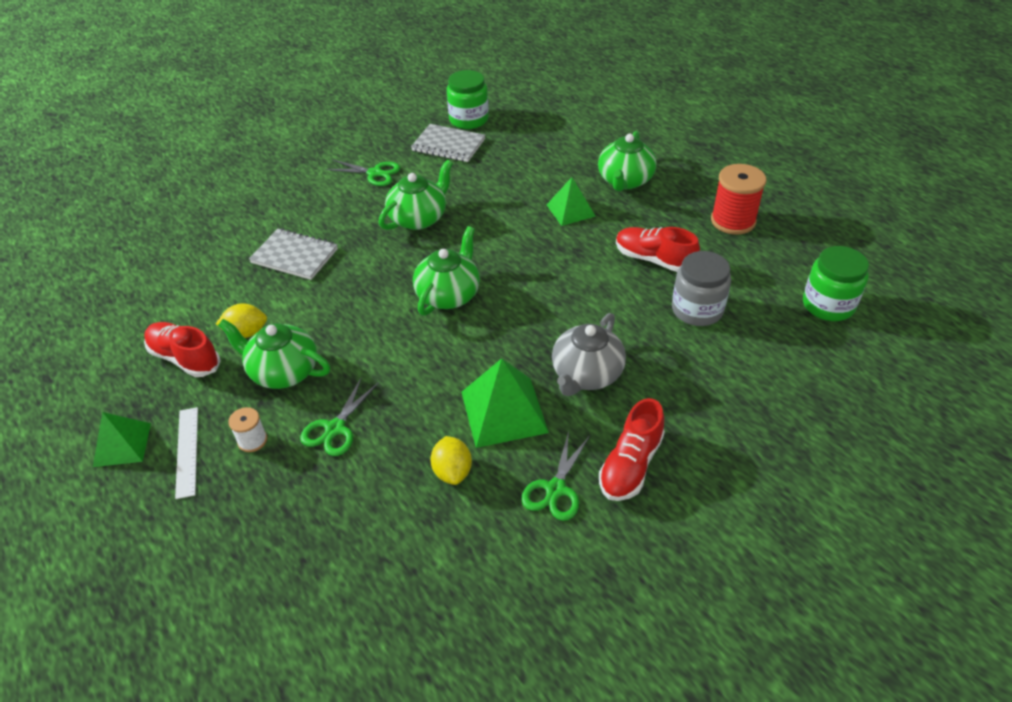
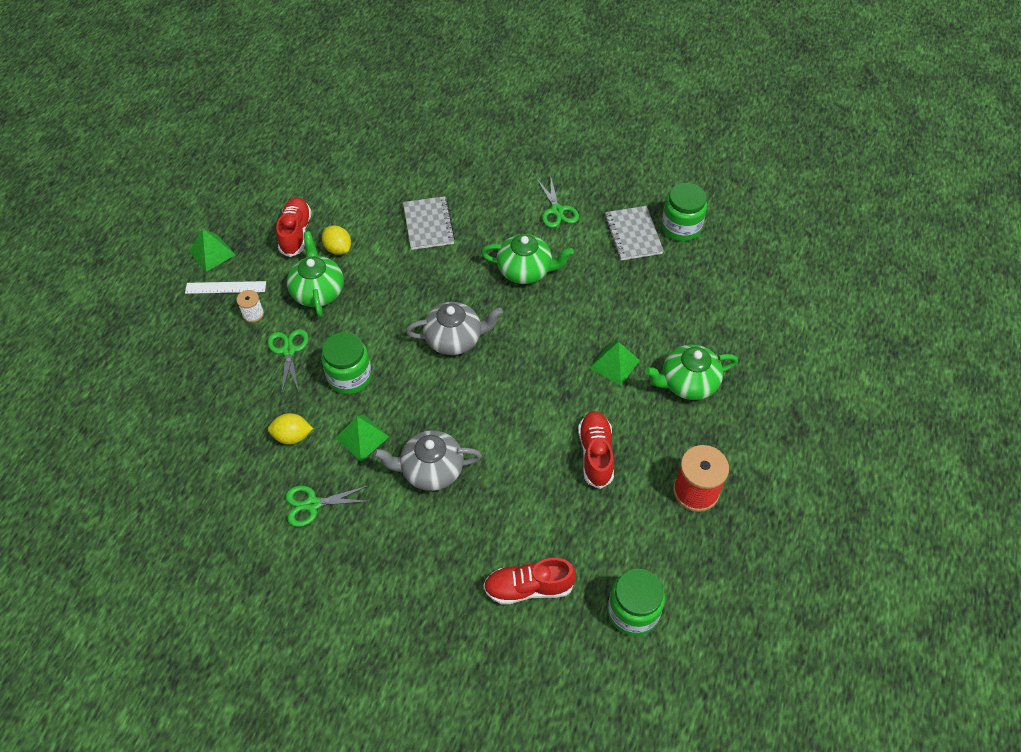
camera: 55 degrees right, 10 degrees up
(187, 451) = (225, 287): white ruler -> white ruler turned 45 degrees clockwise
(335, 428) = (288, 350): green scissors -> green scissors turned 90 degrees clockwise
(419, 391) = (349, 376): none -> green jar
(449, 295) = (454, 339): green teapot -> grey teapot
(452, 471) = (292, 436): yellow lemon -> yellow lemon turned 45 degrees clockwise
(504, 412) = (362, 437): green pyramid -> green pyramid, size x0.65
(630, 465) = (361, 540): red shoe -> red shoe (528, 588)
(697, 310) = (555, 513): grey jar -> none

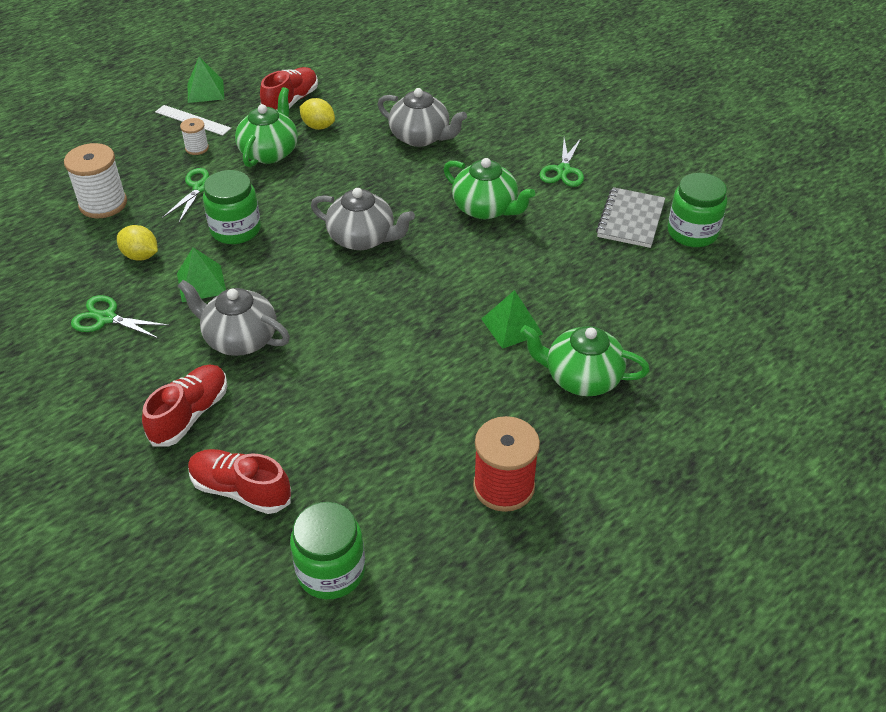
camera: 30 degrees right, 10 degrees down
(218, 403) = (103, 204): none -> white spool
(338, 249) = (318, 126): yellow lemon -> yellow lemon turned 45 degrees counterclockwise
(428, 224) = (421, 137): grey notebook -> grey teapot
(595, 454) = (420, 399): red shoe -> red shoe (190, 414)

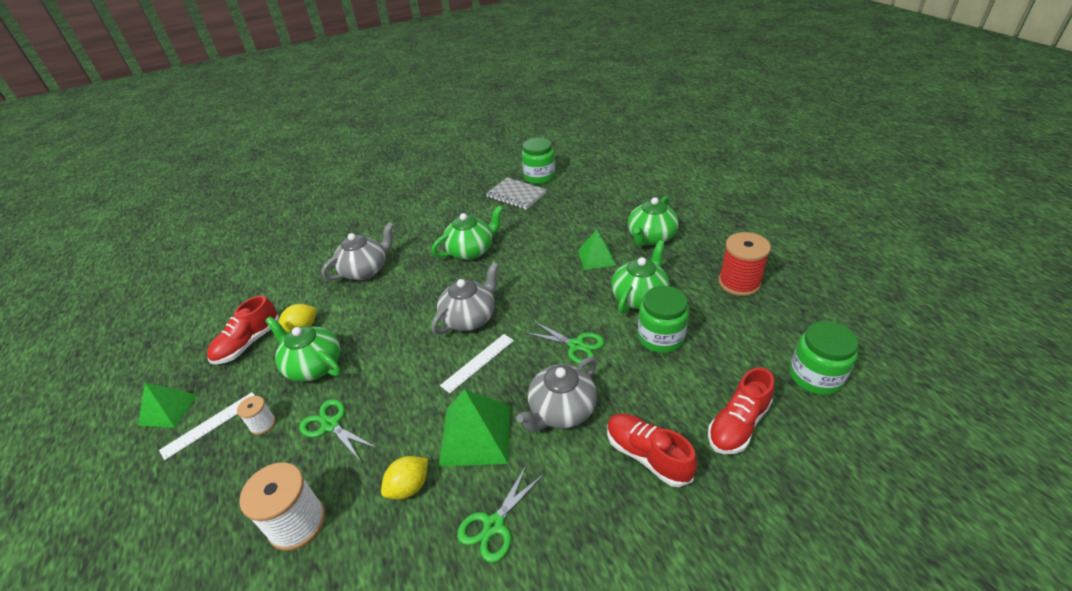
camera: 70 degrees left, 5 degrees down
(201, 283) = (475, 435): green pyramid -> green pyramid, size x1.55
(235, 229) = (412, 401): green jar -> green jar (660, 337)
(291, 101) = (248, 343): red shoe -> red shoe turned 105 degrees counterclockwise
(296, 261) = (478, 362): none -> white ruler
(441, 380) = (639, 297): none -> green teapot
(563, 170) = (452, 211): green scissors -> green scissors (576, 345)

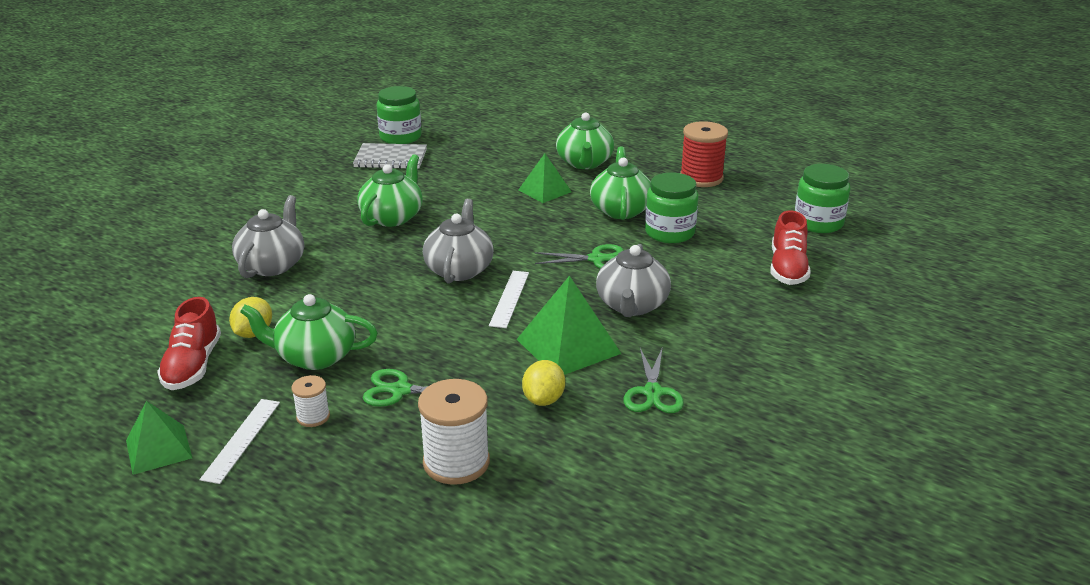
camera: 35 degrees left, 10 degrees down
(647, 455) = (736, 309): red shoe -> none

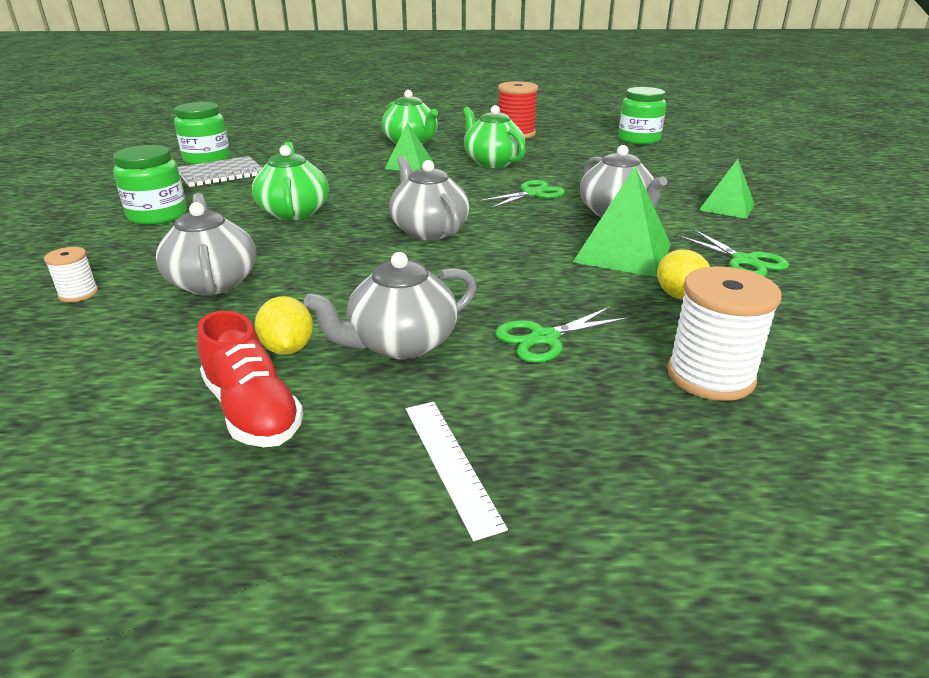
camera: 35 degrees left, 0 degrees up
(158, 449) = (350, 532): green pyramid -> green pyramid (726, 207)
(313, 417) = (496, 400): white spool -> white spool (78, 294)
(315, 356) = (400, 344): green teapot -> grey teapot
(509, 298) = (512, 237): white ruler -> none
(669, 232) = (554, 166): green jar -> green jar (158, 215)
(787, 268) = (671, 165): red shoe -> none

